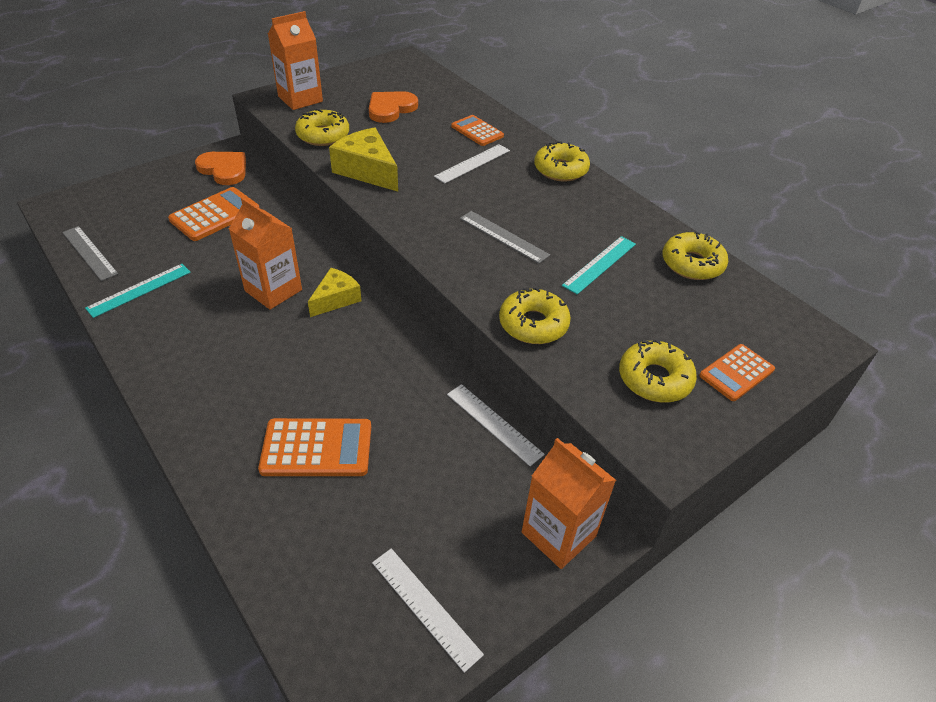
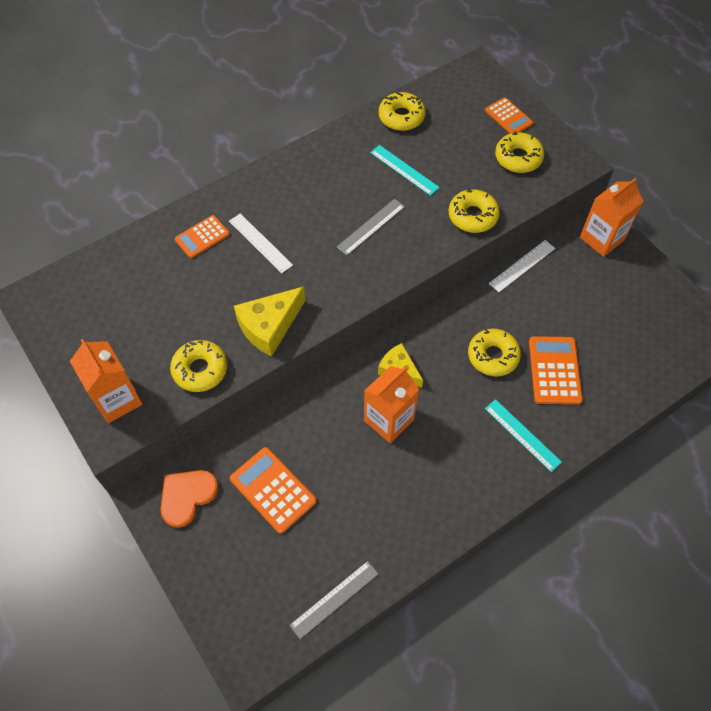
camera: 85 degrees left, 15 degrees up
(139, 290) = (390, 535): turquoise ruler -> turquoise ruler (522, 435)
(390, 109) = (149, 310): orange heart -> none
(425, 607) = (658, 306): white ruler -> none
(560, 169) = (273, 179): yellow donut -> yellow donut (493, 356)

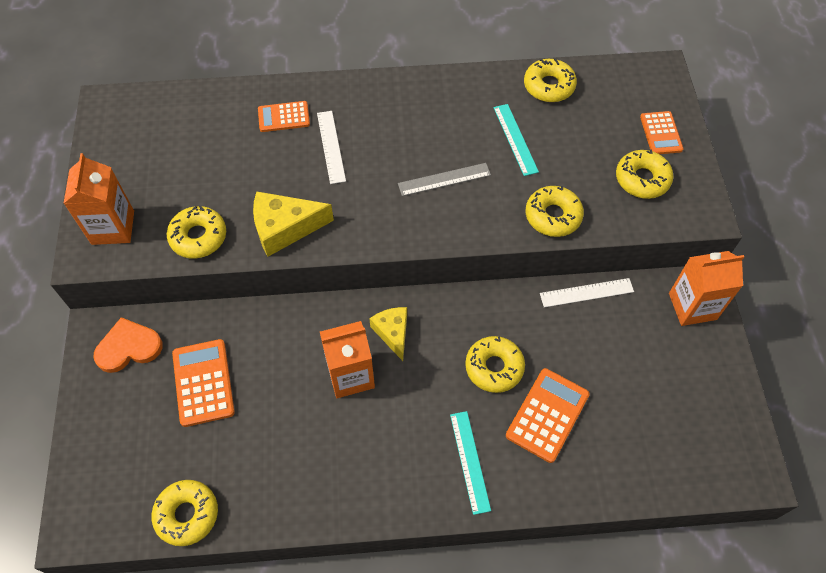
camera: 30 degrees right, 0 degrees up
(334, 599) = (187, 514): grey ruler -> yellow donut

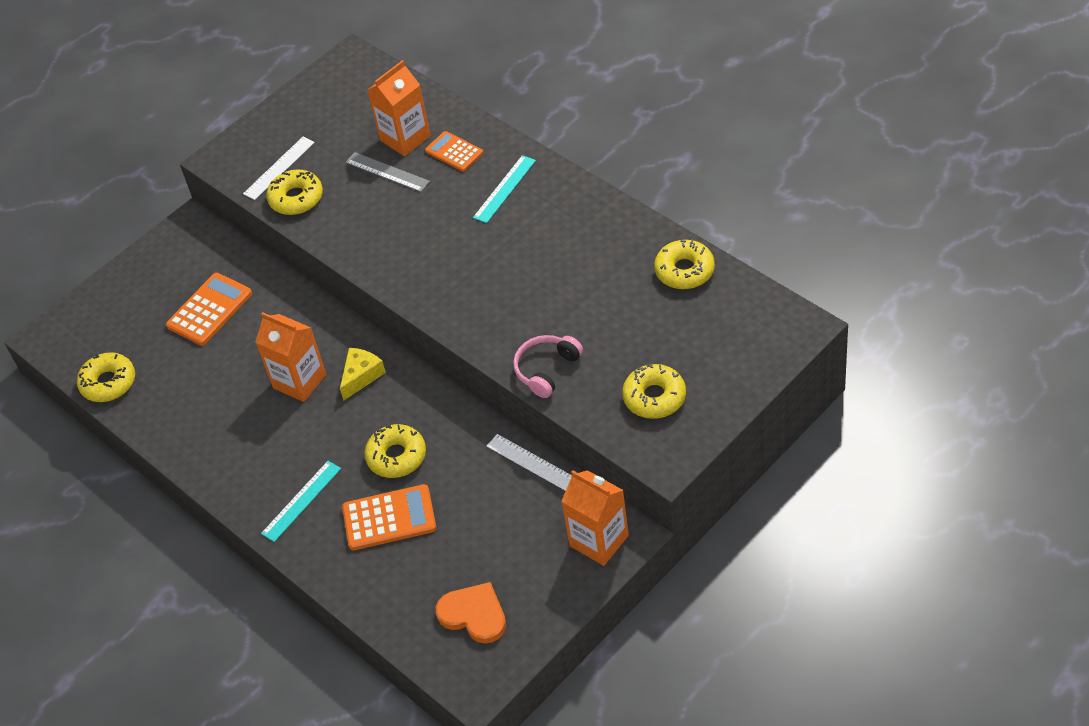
camera: 55 degrees right, 10 degrees down
(113, 227) = (255, 152): orange carton -> orange carton (405, 138)
(128, 347) = (195, 250): orange heart -> orange heart (474, 614)
(285, 228) = (355, 234): yellow cheese -> none
(331, 146) = (458, 198): white ruler -> white ruler (279, 168)
(444, 179) = (505, 282): grey ruler -> grey ruler (387, 172)
(515, 139) = (598, 292): turquoise ruler -> turquoise ruler (504, 189)
(553, 216) = (546, 370): yellow donut -> pink headphones
(661, 133) = (723, 375): orange calculator -> none

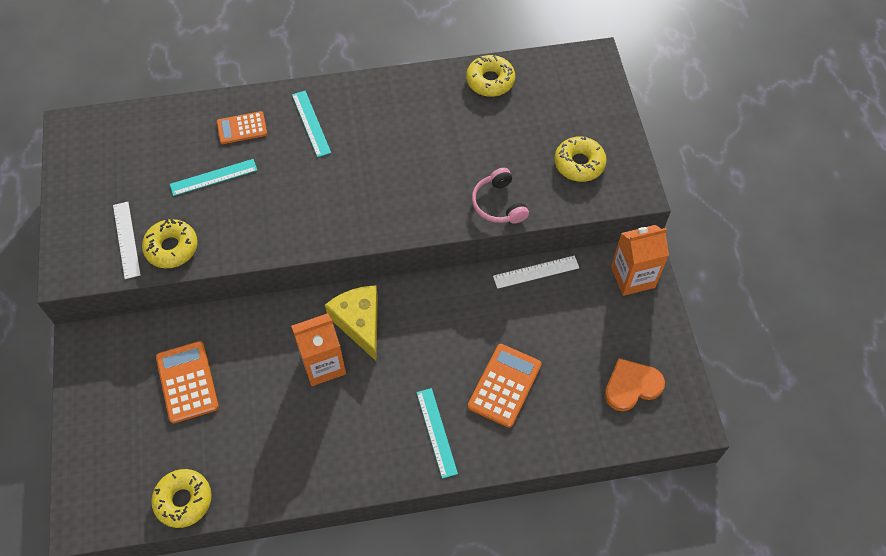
camera: 60 degrees left, 10 degrees up
(361, 376) = (359, 323): yellow cheese -> yellow cheese, size x1.50
(387, 172) = (213, 177): grey ruler -> turquoise ruler
(396, 456) = (454, 347): yellow donut -> none
(405, 138) = (193, 146): orange carton -> none

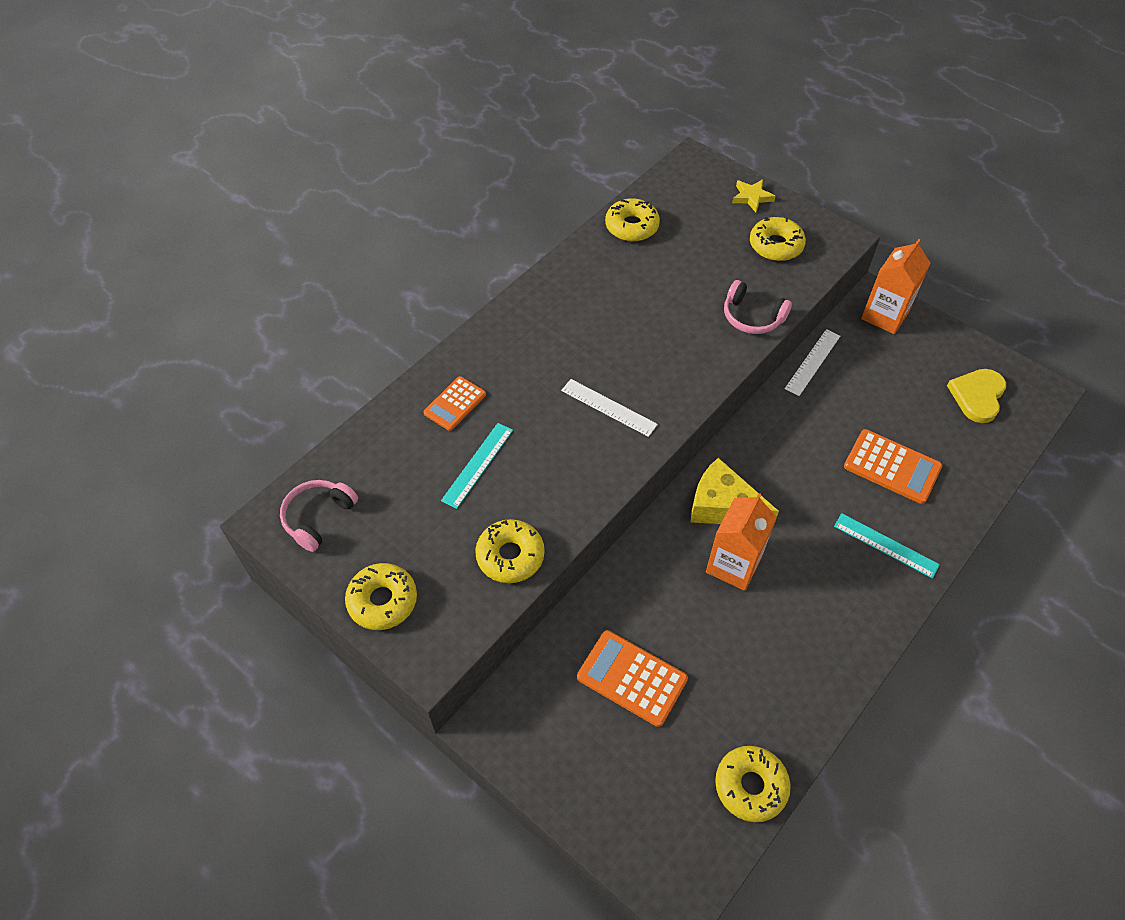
camera: 40 degrees left, 5 degrees down
(78, 220) = (382, 601): none -> yellow donut
(96, 144) = (318, 517): none -> pink headphones
(126, 239) = (455, 582): white ruler -> white ruler (608, 407)
(311, 123) = (516, 358): turquoise ruler -> none
(504, 385) = (892, 467): orange calculator -> orange calculator turned 135 degrees clockwise
(605, 115) = (752, 197): none -> yellow star
(631, 386) = (977, 396): orange heart -> yellow heart

